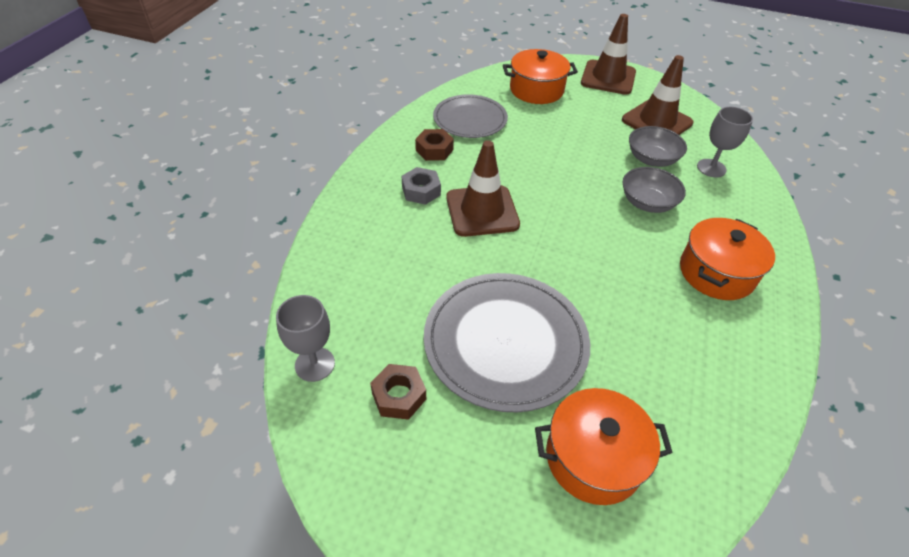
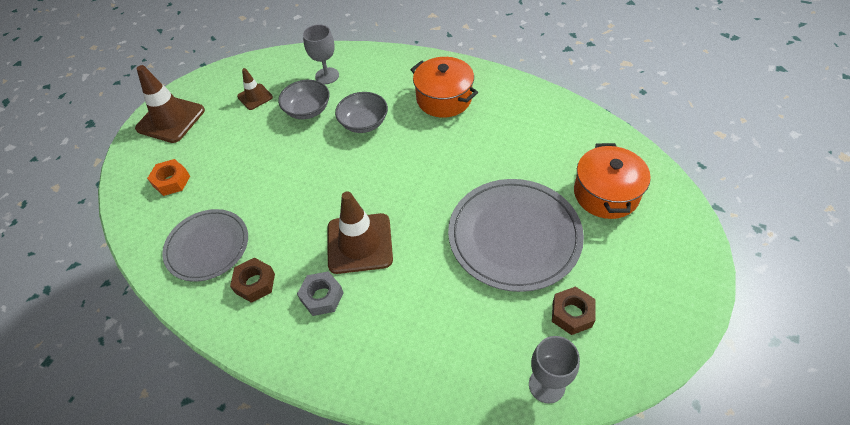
camera: 80 degrees left, 5 degrees up
(536, 90) = (171, 181): orange pot -> orange nut
(657, 122) = (255, 97): brown traffic cone -> brown traffic cone, size x0.55

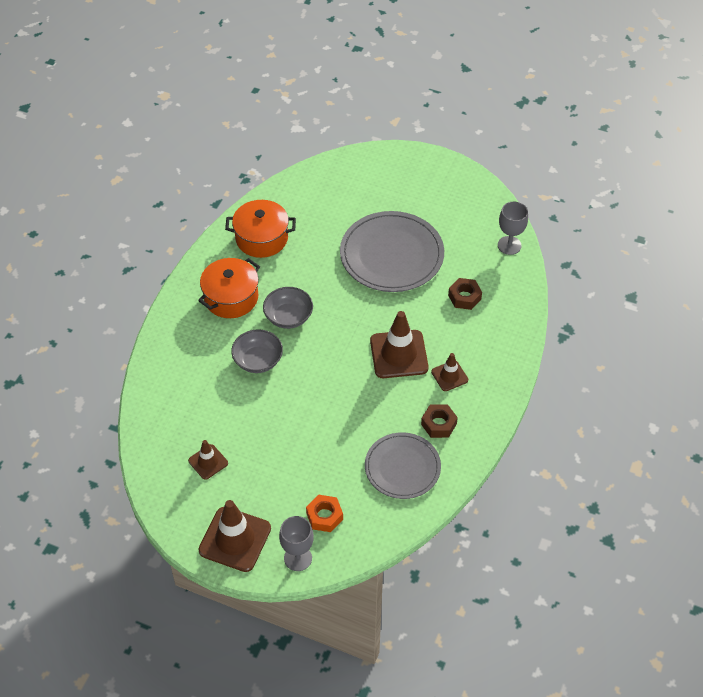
camera: 95 degrees left, 0 degrees up
(307, 110) = (234, 410): grey bowl -> grey bowl (288, 317)
(322, 297) = (449, 376): grey nut -> brown traffic cone
(327, 76) = (183, 398): grey goblet -> grey goblet (298, 558)
(572, 314) = (457, 227): brown nut -> brown nut (464, 297)
(606, 193) = (351, 197): orange pot -> orange pot (262, 238)

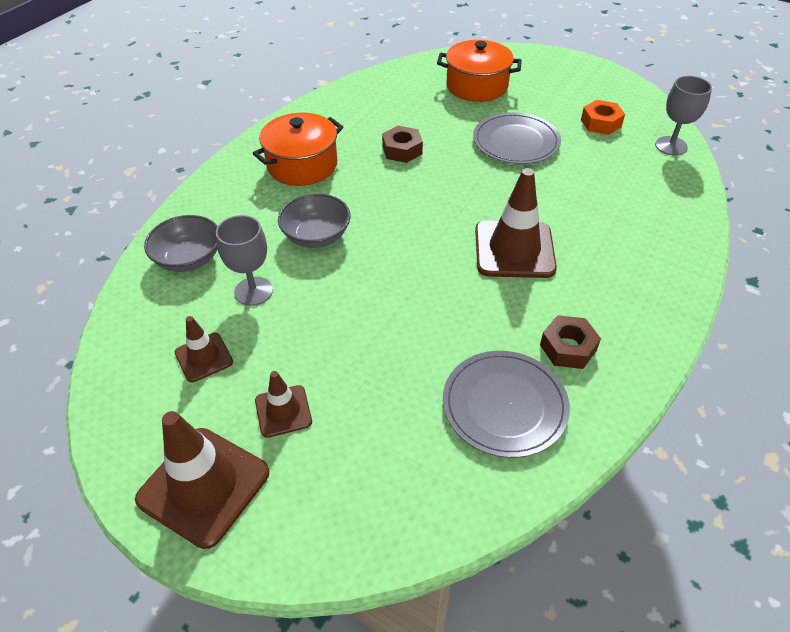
camera: 10 degrees right, 5 degrees down
(262, 238) = (357, 112): orange pot -> orange pot (477, 86)
(288, 317) = (370, 192): grey bowl -> grey bowl (189, 258)
(298, 558) = (300, 537): grey goblet -> grey goblet (253, 291)
(324, 516) = (363, 468): orange nut -> orange nut (601, 123)
(391, 255) = (516, 142): grey plate -> grey plate, size x0.65
(449, 376) = (587, 284): brown traffic cone -> brown traffic cone (283, 411)
(464, 297) = (611, 194): brown nut -> brown nut (402, 150)

